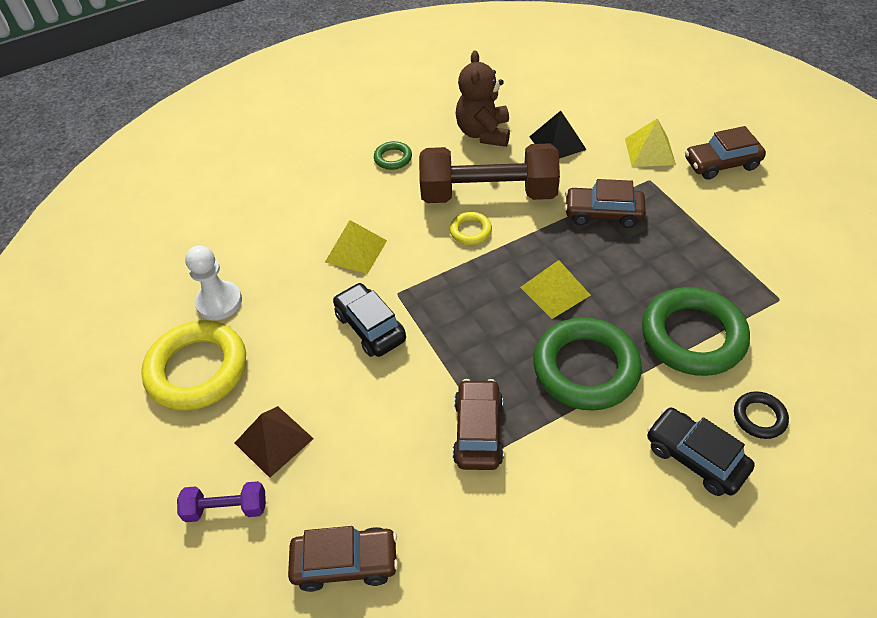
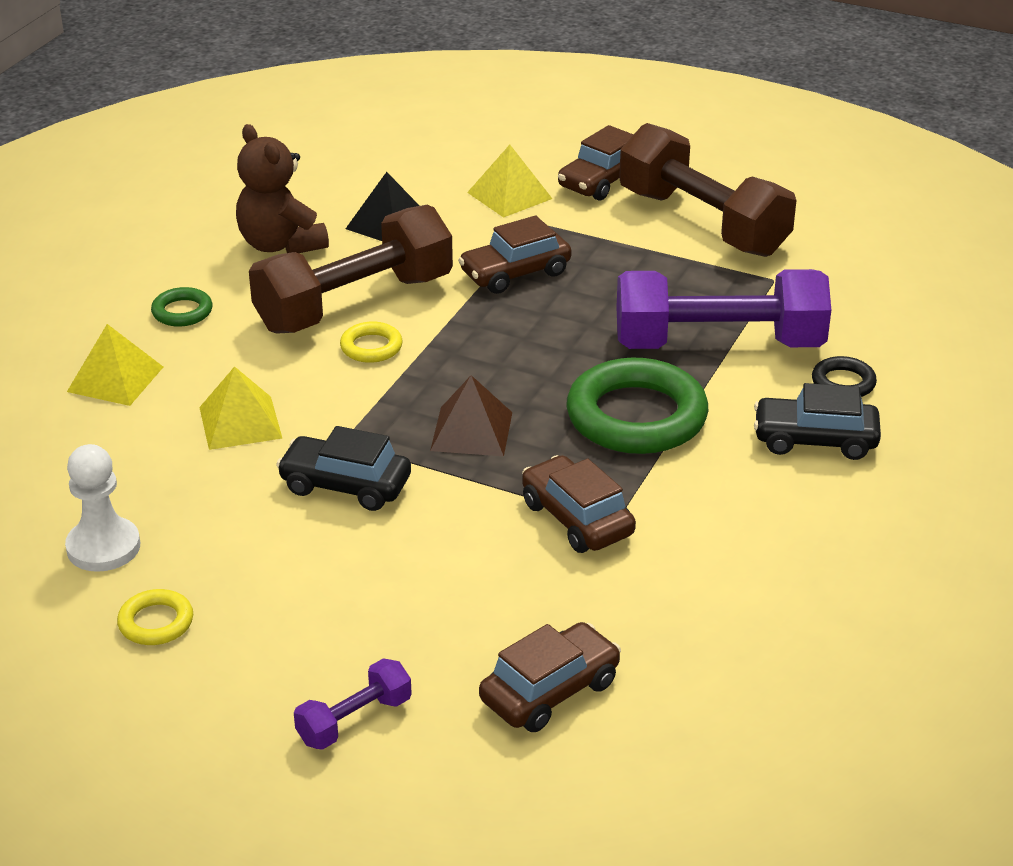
camera: 40 degrees left, 15 degrees down
(197, 369) = (156, 622): yellow ring -> yellow ring, size x0.46
(274, 440) = (342, 637): brown pyramid -> brown pyramid (472, 431)
(555, 291) = (533, 364): yellow pyramid -> yellow pyramid (115, 379)
(692, 336) = (719, 344): green ring -> purple dumbbell
(765, 227) = (703, 223): none -> brown dumbbell

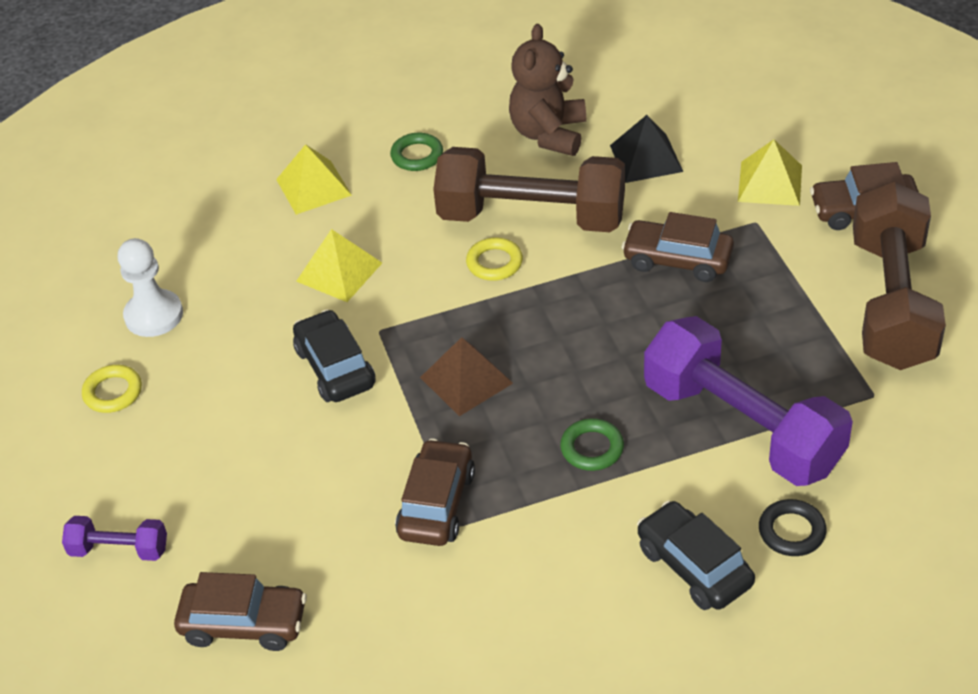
camera: 50 degrees right, 10 degrees up
(636, 416) = (592, 448): green ring -> green ring, size x0.46

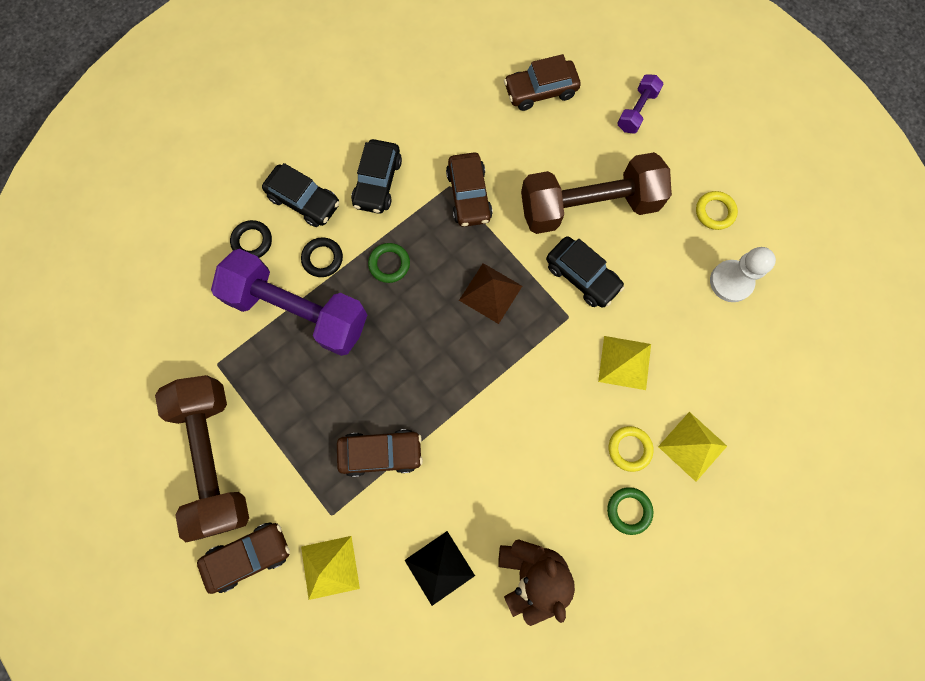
camera: 155 degrees right, 30 degrees up
(119, 550) = (636, 111): purple dumbbell -> purple dumbbell turned 45 degrees counterclockwise
(494, 263) = (515, 407): yellow ring -> yellow ring (629, 449)
(531, 217) = (507, 465): brown dumbbell -> brown dumbbell (588, 206)
(568, 560) = (377, 182): none -> black car
(688, 480) = (322, 258): none -> black ring

